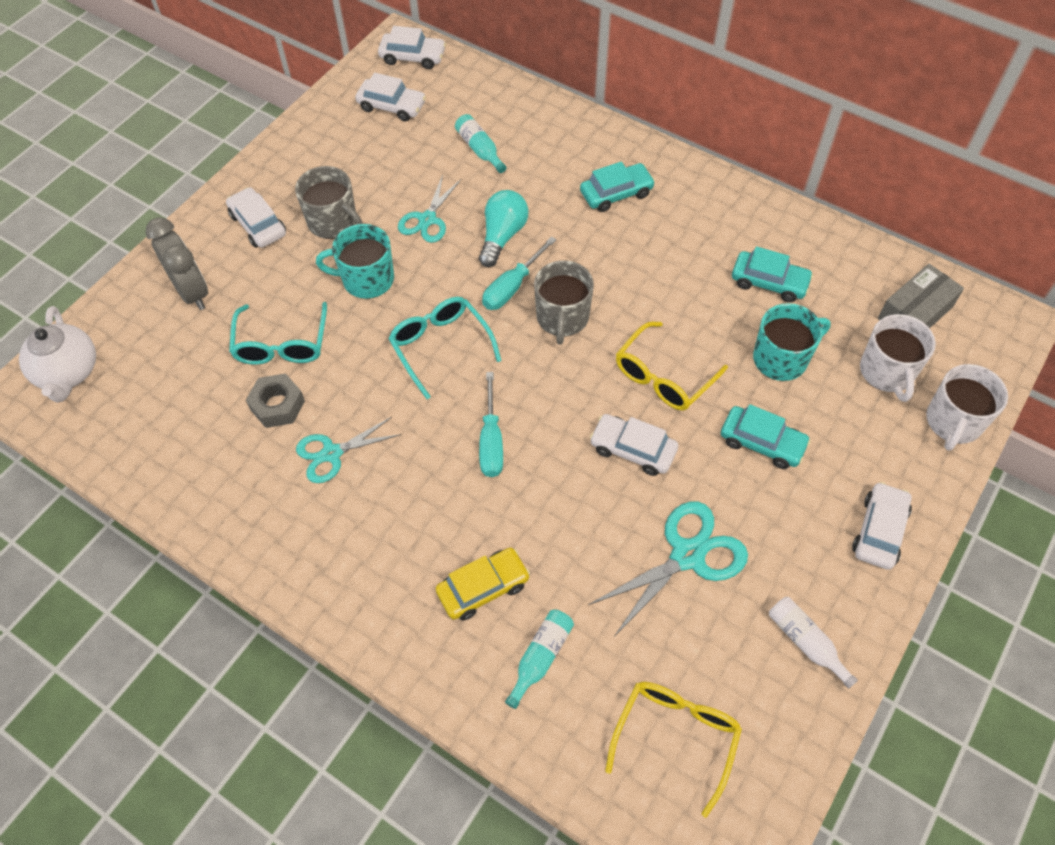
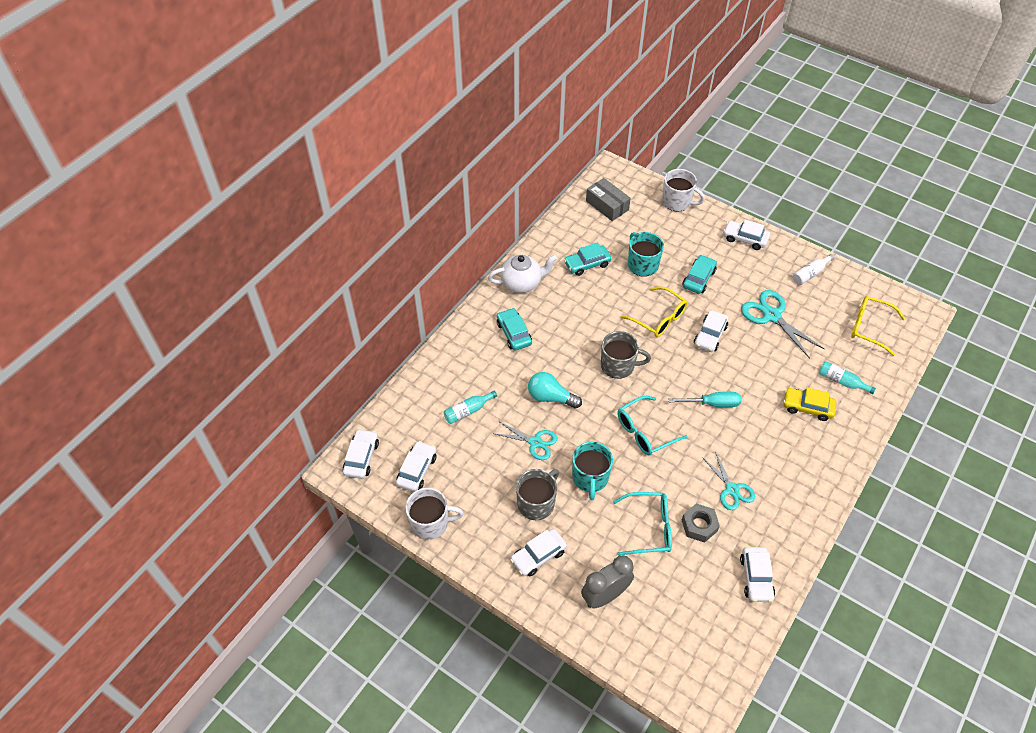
camera: 90 degrees left, 5 degrees down
(68, 372) = (685, 675): white teapot -> white teapot (522, 283)
(185, 470) = (756, 577): none -> white car
(483, 588) = (807, 407): yellow car -> yellow car turned 45 degrees counterclockwise
(512, 287) = (594, 392): turquoise screwdriver -> none
(769, 282) = (587, 264): turquoise car -> turquoise car turned 135 degrees counterclockwise
(887, 372) = (648, 222): white mug -> white mug (430, 523)

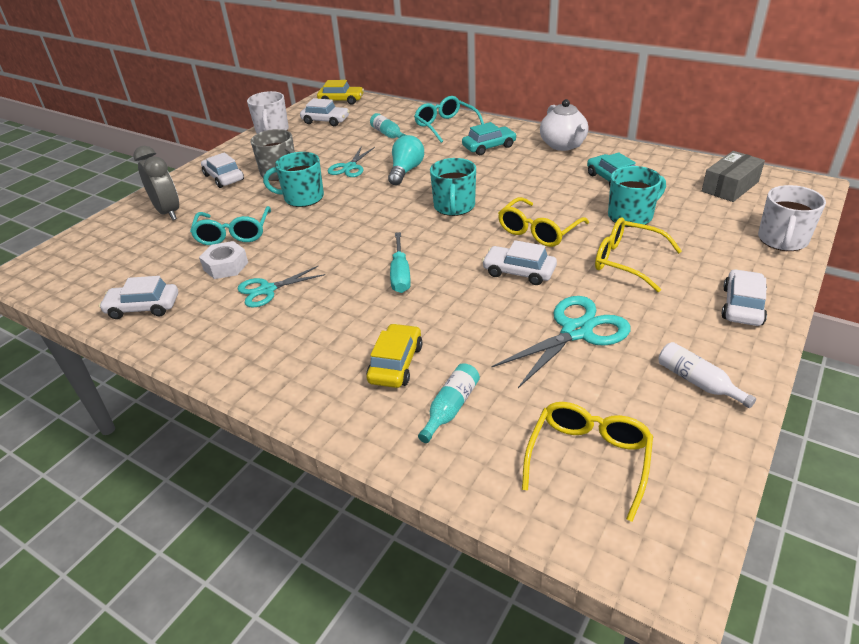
camera: 90 degrees right, 15 degrees down
(361, 457) = (341, 100): white car -> yellow car
(618, 366) = (454, 207): grey mug -> turquoise mug
(644, 432) = (358, 227): turquoise glasses -> turquoise glasses (445, 126)
(698, 278) = (626, 261): turquoise car -> yellow glasses
(699, 525) = (226, 266): grey nut -> white nut

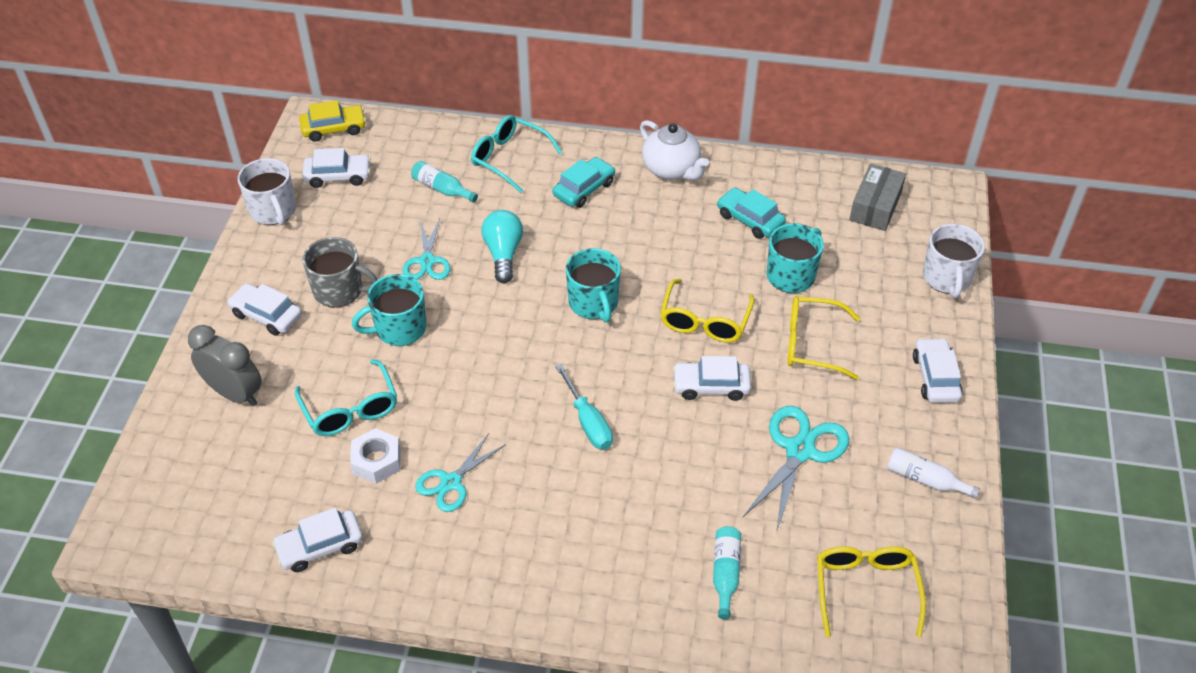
camera: 25 degrees left, 10 degrees up
(395, 364) = (647, 539): yellow car -> none

